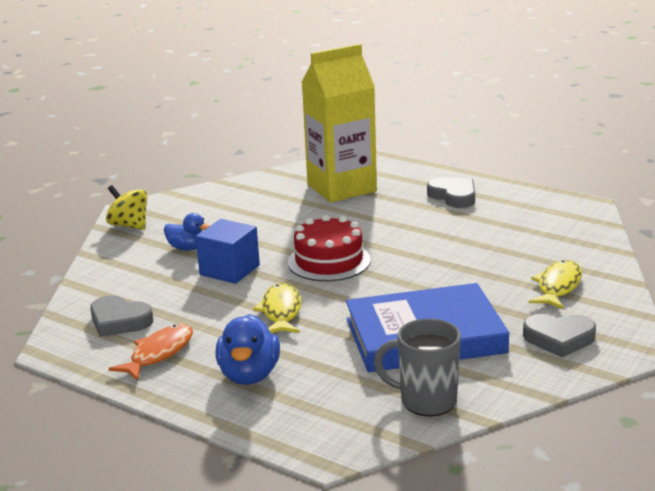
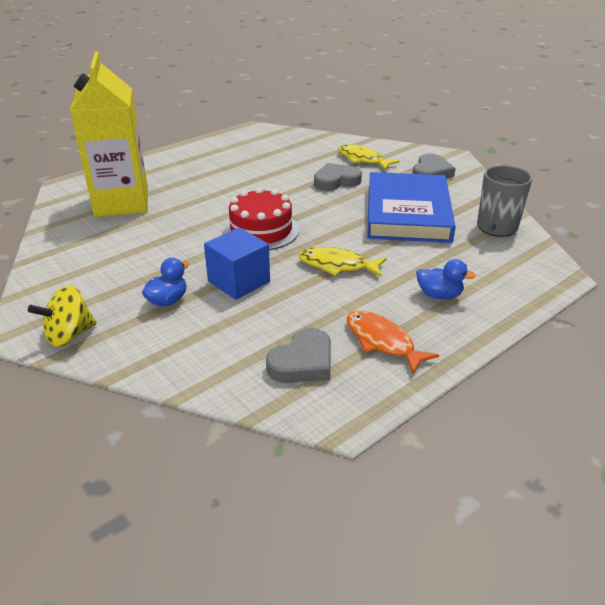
camera: 75 degrees left, 10 degrees up
(249, 375) = (439, 295): blue duck -> blue duck, size x0.63
(453, 196) = (192, 164): grey heart -> grey heart (336, 181)

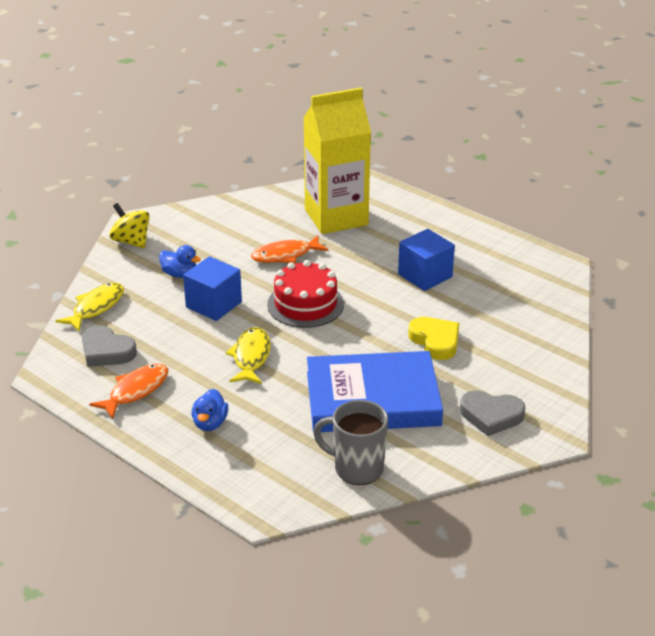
camera: 80 degrees right, 0 degrees up
(171, 234) = (285, 255): none -> orange fish
(243, 175) = (425, 275): none -> blue cube
(336, 181) = (435, 341): grey heart -> yellow heart
(363, 159) = (507, 357): yellow fish -> yellow fish (96, 307)

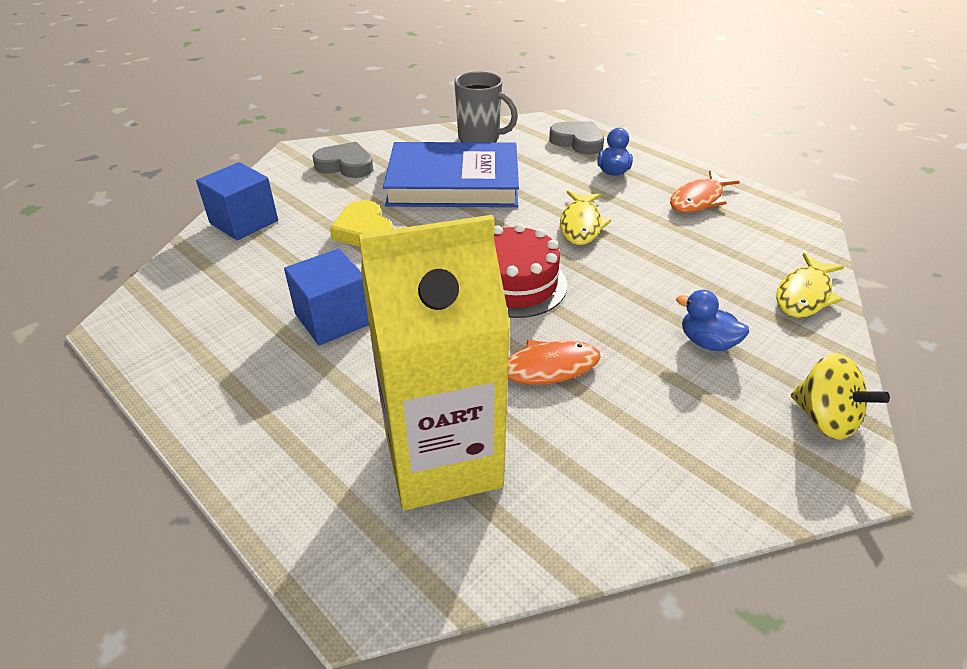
camera: 175 degrees left, 5 degrees up
(106, 351) = (754, 239): grey heart -> grey heart (578, 142)
(214, 304) = (640, 290): blue cube -> blue cube (244, 222)

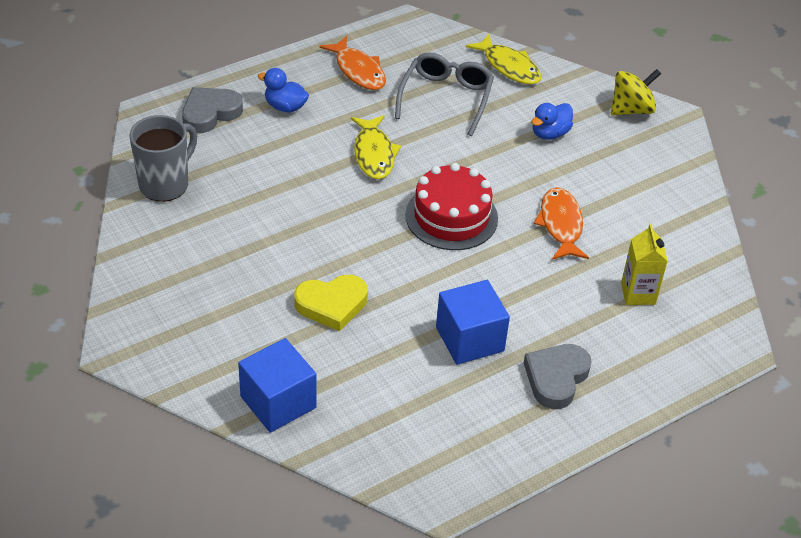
camera: 80 degrees left, 5 degrees up
(345, 165) = (180, 307): grey heart -> grey heart (556, 378)
(442, 459) = (638, 293): yellow carton -> yellow carton, size x0.44
(453, 182) = (259, 224): blue book -> none
(581, 225) = (374, 154): yellow fish -> yellow fish turned 60 degrees clockwise
(704, 257) = (446, 98): none -> grey glasses

